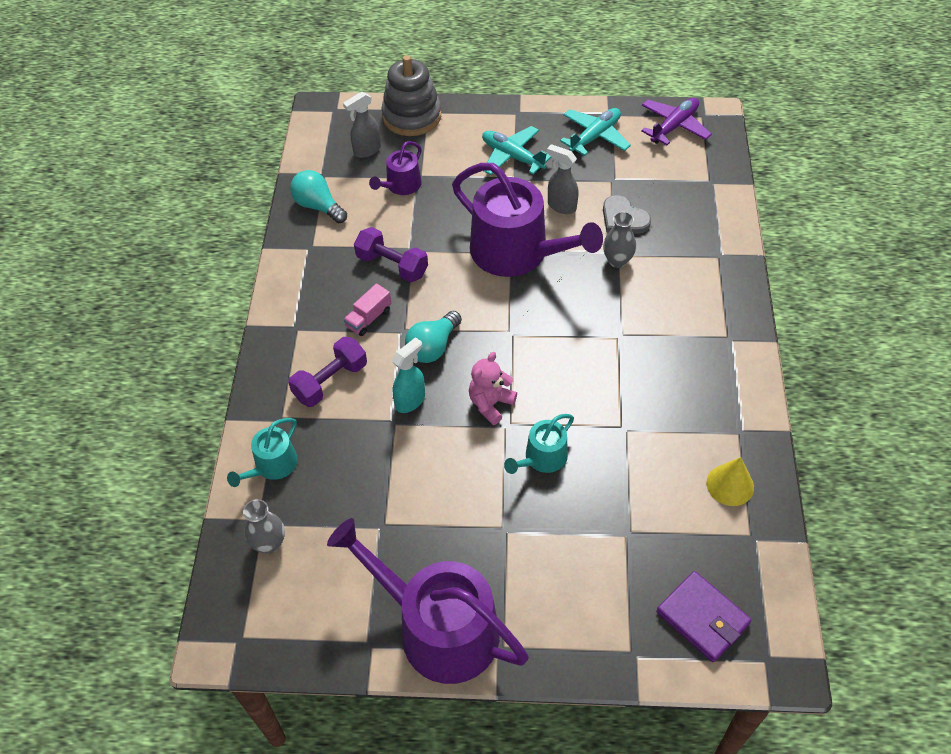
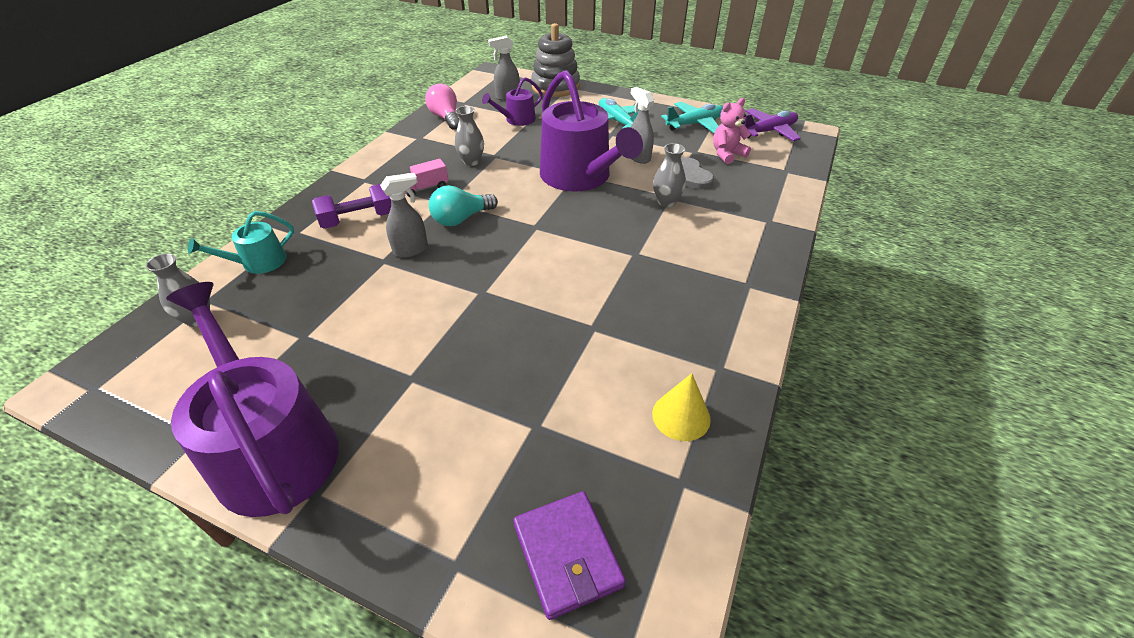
camera: 20 degrees right, 10 degrees down
(318, 206) = (446, 118): turquoise light bulb -> pink light bulb
(392, 265) = (471, 161): purple dumbbell -> grey vase
(410, 400) = (411, 250): turquoise spray bottle -> grey spray bottle
(490, 404) = (478, 272): pink teddy bear -> pink teddy bear (727, 154)
(542, 458) = (494, 328): turquoise watering can -> none

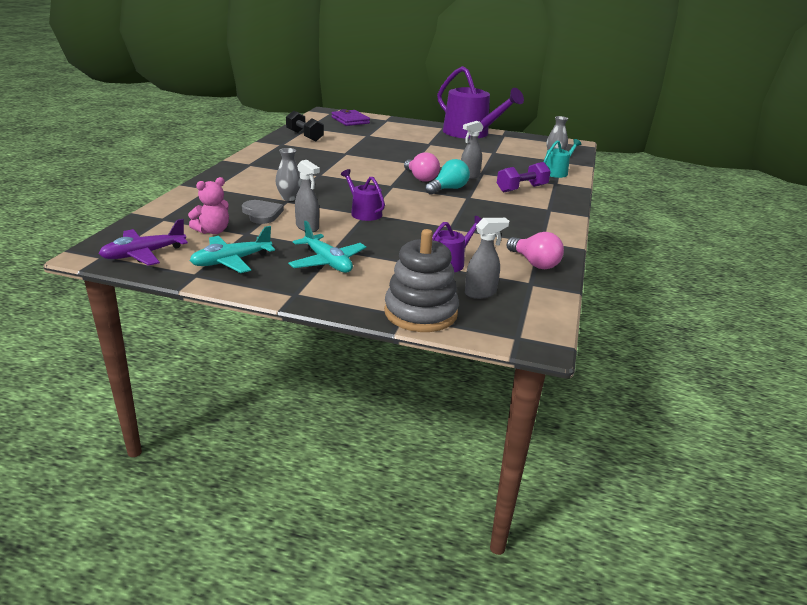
camera: 170 degrees right, 15 degrees down
(425, 188) = (492, 205): pink truck -> none
(471, 161) = (469, 223): grey vase -> none
(487, 245) = (420, 178): none -> pink light bulb
(580, 177) = (364, 212): purple watering can -> purple watering can, size x0.48
(681, 416) = (304, 136): yellow cone -> black dumbbell

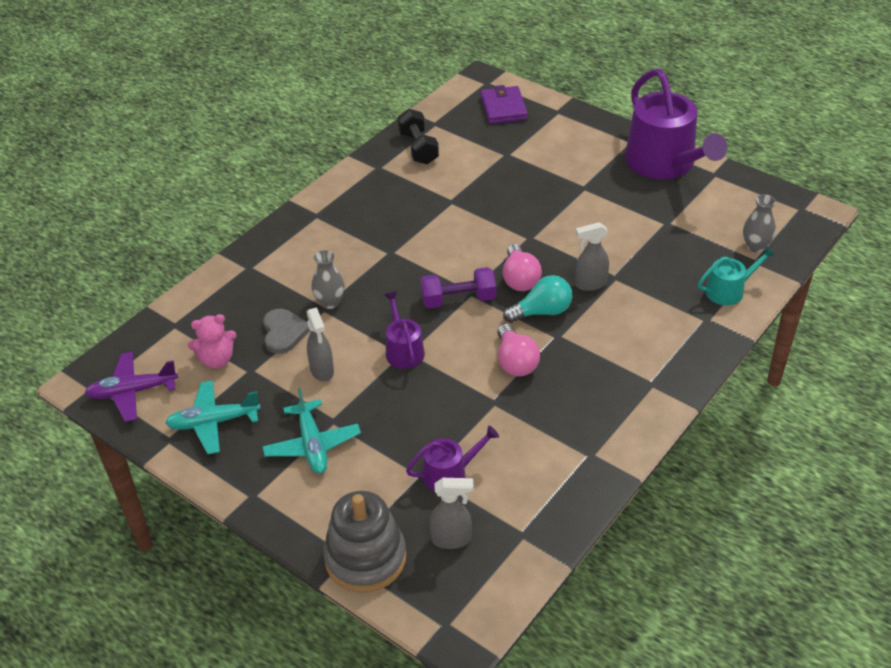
camera: 25 degrees right, 15 degrees up
(521, 189) = (646, 326): purple dumbbell -> purple dumbbell (458, 300)
(534, 263) = (552, 496): pink light bulb -> pink light bulb (515, 362)

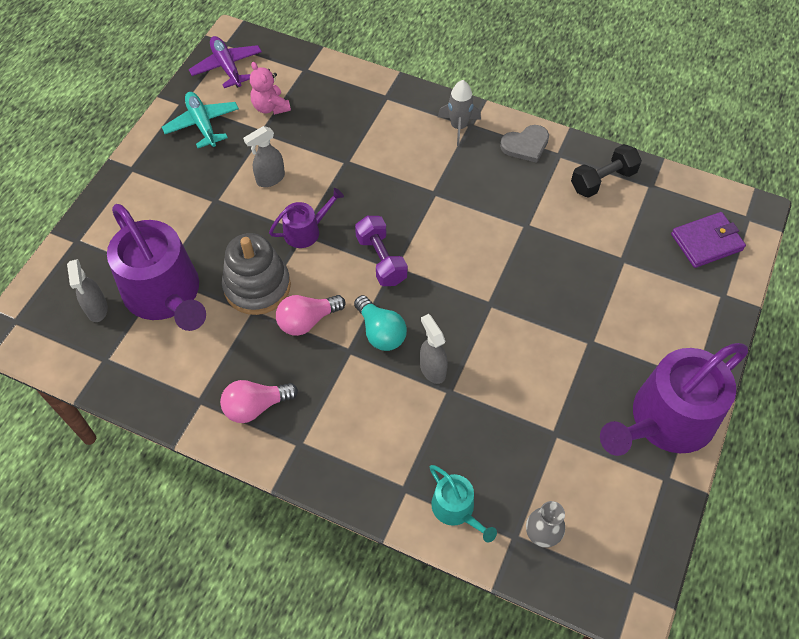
camera: 75 degrees right, 15 degrees up
(284, 332) = (310, 142): grey heart -> grey heart (525, 145)
(312, 445) = (186, 193): turquoise plane -> none
(314, 223) = (458, 127): none -> grey rocket
(330, 302) = (355, 164): grey vase -> none
(365, 558) = (75, 255): grey stacking toy -> grey stacking toy (257, 286)
(450, 474) = (166, 295): purple watering can -> purple watering can, size x2.08
(520, 279) = (424, 305): pink light bulb -> pink light bulb (256, 406)

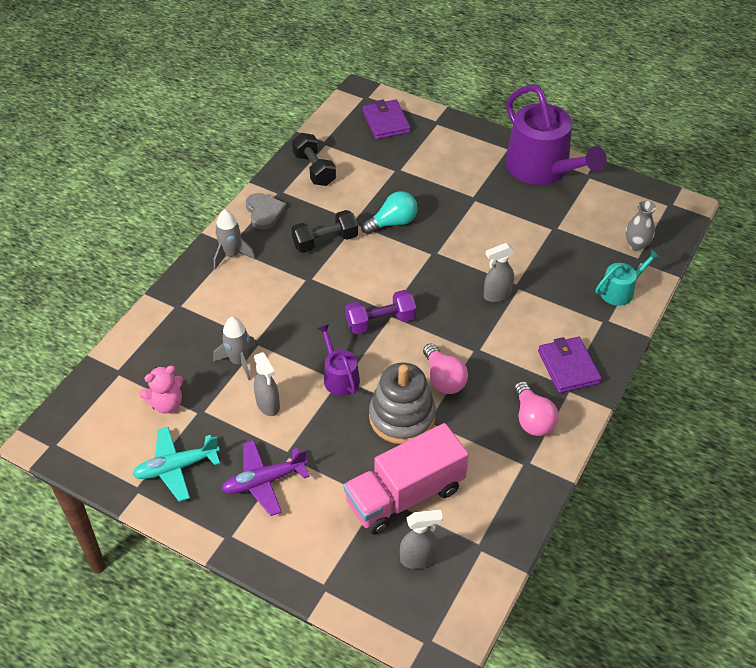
camera: 85 degrees left, 10 degrees down
(166, 295) = (405, 495): purple watering can -> pink truck
(227, 67) = (92, 444): purple plane -> purple plane (264, 481)
(321, 151) = (239, 361): none -> grey rocket
(329, 445) = (568, 367): none -> purple wallet
(380, 332) = (458, 327): turquoise light bulb -> turquoise light bulb (392, 223)
(491, 201) = (325, 241): none -> black dumbbell

